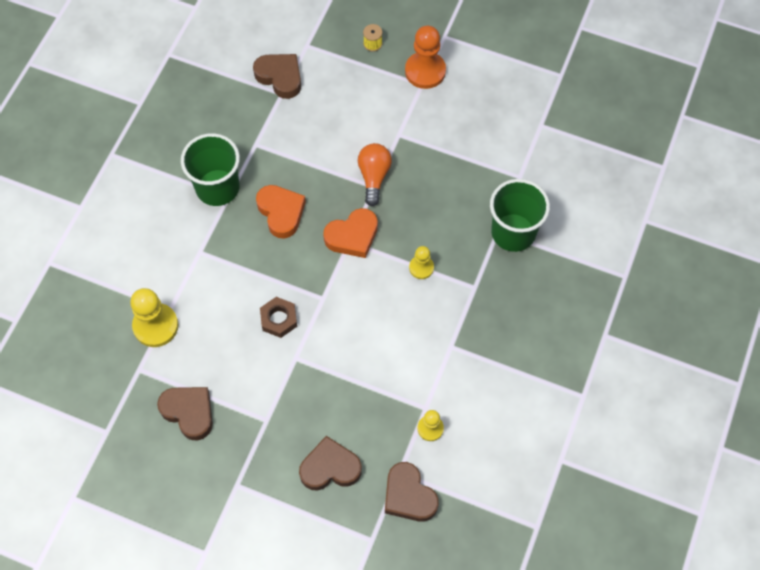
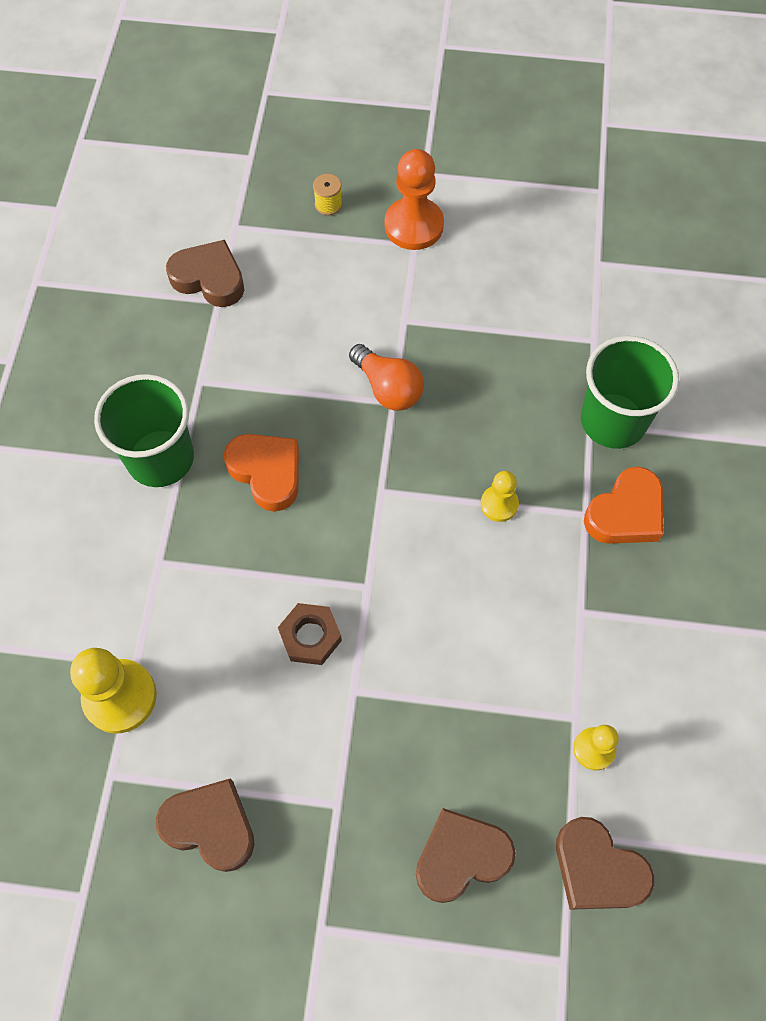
camera: 15 degrees left, 0 degrees up
(352, 236) = (383, 482): orange heart -> orange heart (625, 513)
(374, 177) = (388, 388): orange light bulb -> orange light bulb turned 150 degrees clockwise

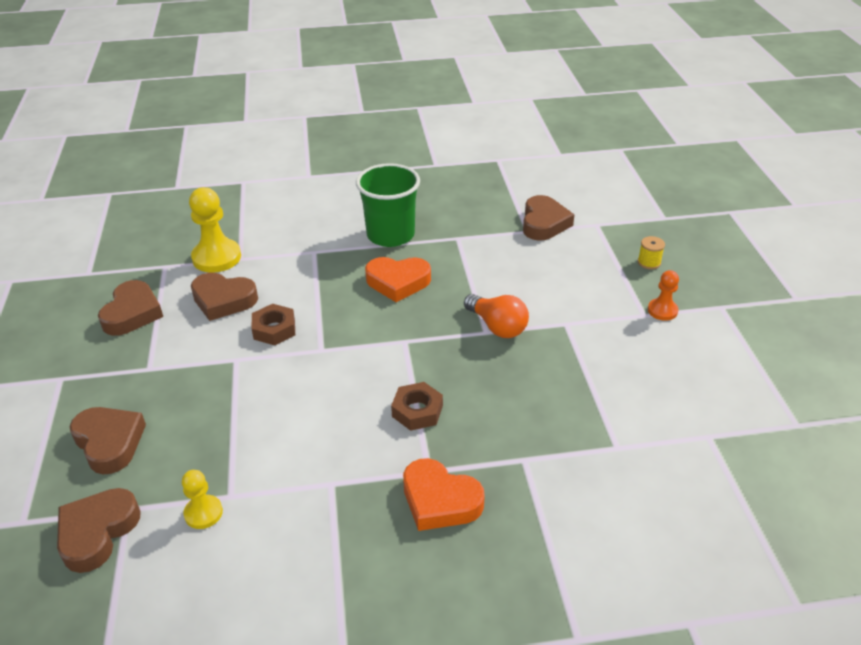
camera: 75 degrees right, 25 degrees down
(226, 696) = (223, 300): none -> brown heart
(267, 472) = (398, 282): orange heart -> orange heart turned 60 degrees clockwise
(388, 388) = (497, 327): orange light bulb -> orange light bulb turned 75 degrees counterclockwise
(414, 226) = (662, 310): orange pawn -> orange pawn, size x0.56
(499, 504) = (417, 411): yellow pawn -> brown nut
(613, 421) = (535, 475): green cup -> none

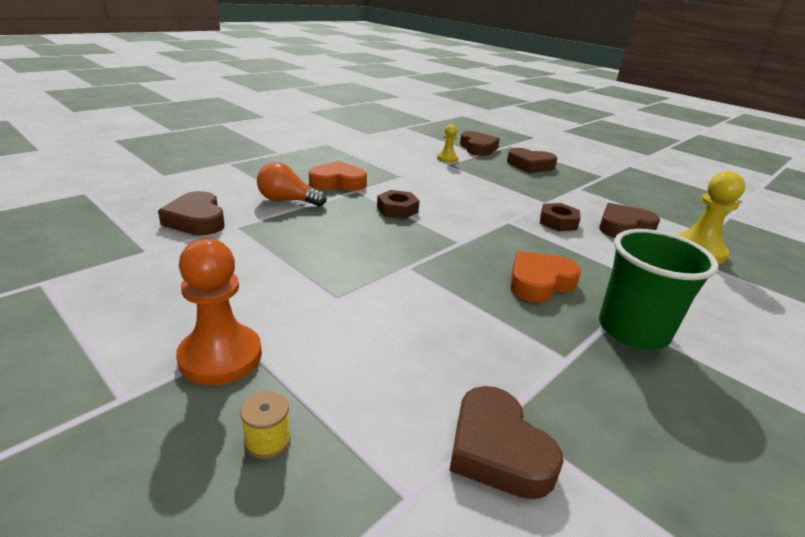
camera: 140 degrees right, 10 degrees down
(132, 313) = (649, 206): brown heart -> brown heart (196, 220)
(497, 327) = (401, 275): orange light bulb -> orange light bulb (287, 201)
(662, 310) = (220, 356): orange pawn -> orange pawn, size x1.78

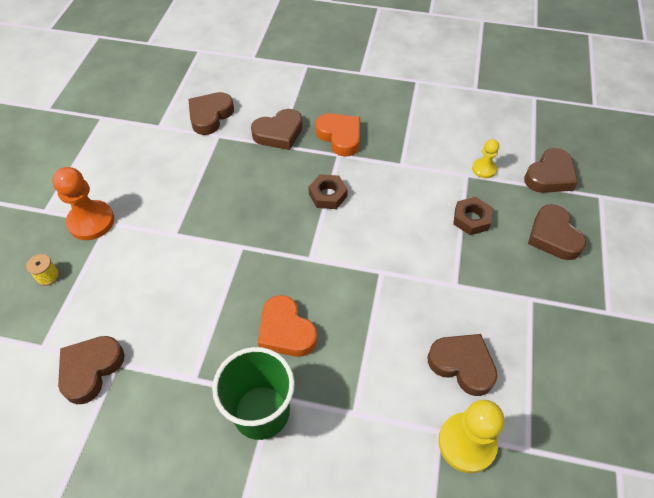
camera: 60 degrees right, 25 degrees up
(287, 201) = (279, 133): orange light bulb -> brown heart
(539, 282) = (286, 331): orange heart -> orange heart turned 150 degrees counterclockwise
(558, 222) = (417, 308): brown nut -> brown nut (471, 219)

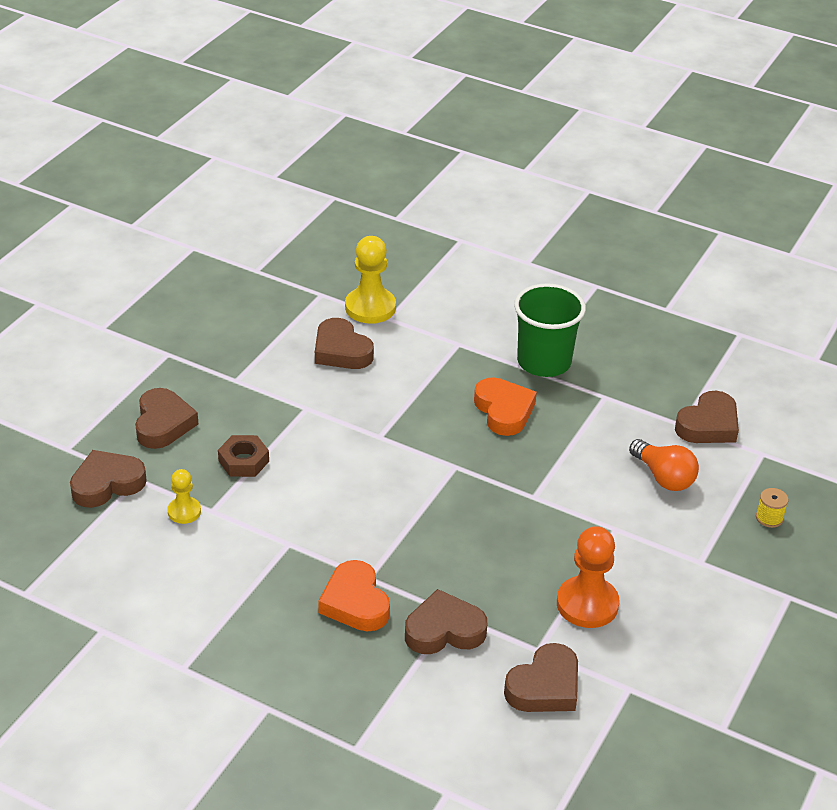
camera: 165 degrees left, 15 degrees down
(91, 221) = (723, 568): orange pawn -> orange pawn (587, 604)
(135, 294) = (663, 477): none -> orange light bulb
(328, 195) = (406, 528): brown nut -> none

